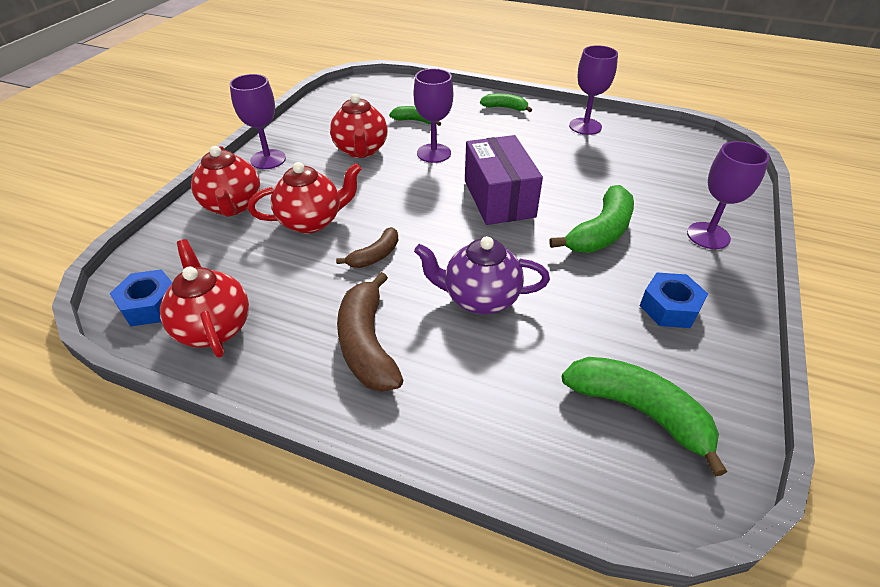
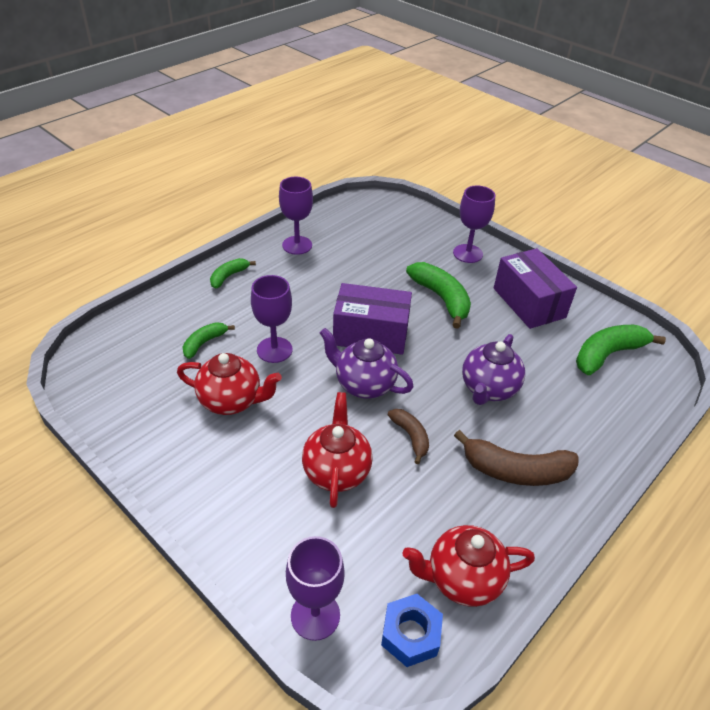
camera: 70 degrees left, 0 degrees up
(233, 206) = (271, 536): red teapot -> none
(268, 159) = (193, 486): purple goblet -> purple goblet (315, 615)
(426, 211) = (364, 384): none -> purple teapot
(669, 307) = (528, 303): blue nut -> purple box

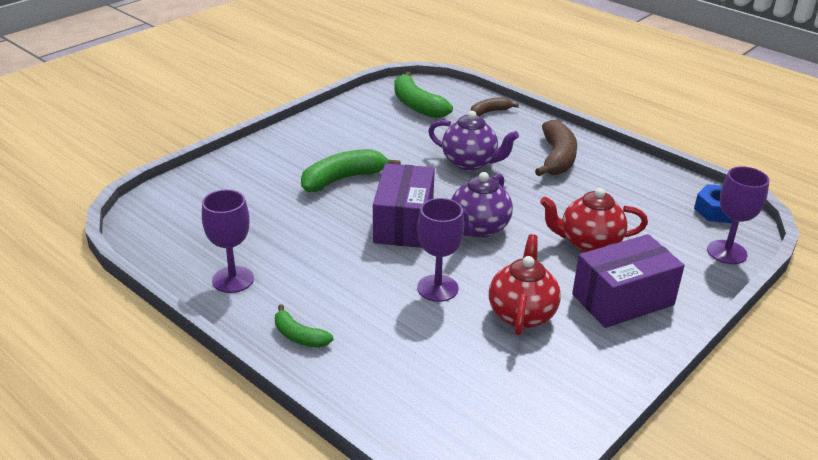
camera: 90 degrees left, 10 degrees down
(204, 343) = (433, 345): green banana -> none
(411, 436) = (537, 204): brown banana -> brown banana (489, 112)
(462, 579) = (663, 187): red teapot -> none
(468, 253) = (265, 159): purple goblet -> none
(528, 303) = (349, 133): purple box -> purple box (623, 300)

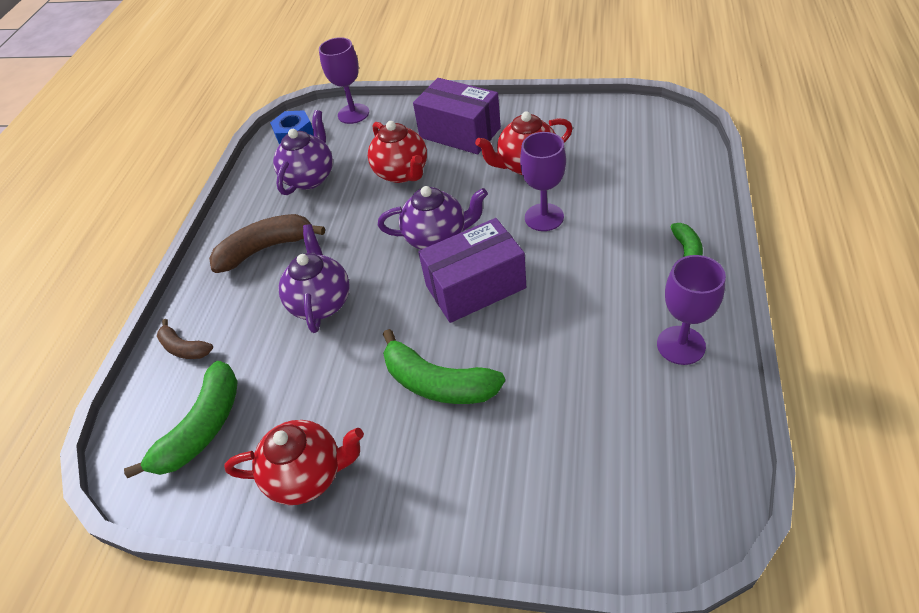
camera: 115 degrees left, 15 degrees up
(342, 124) = (308, 475): none -> red teapot
(633, 199) = (310, 177): none -> purple teapot

